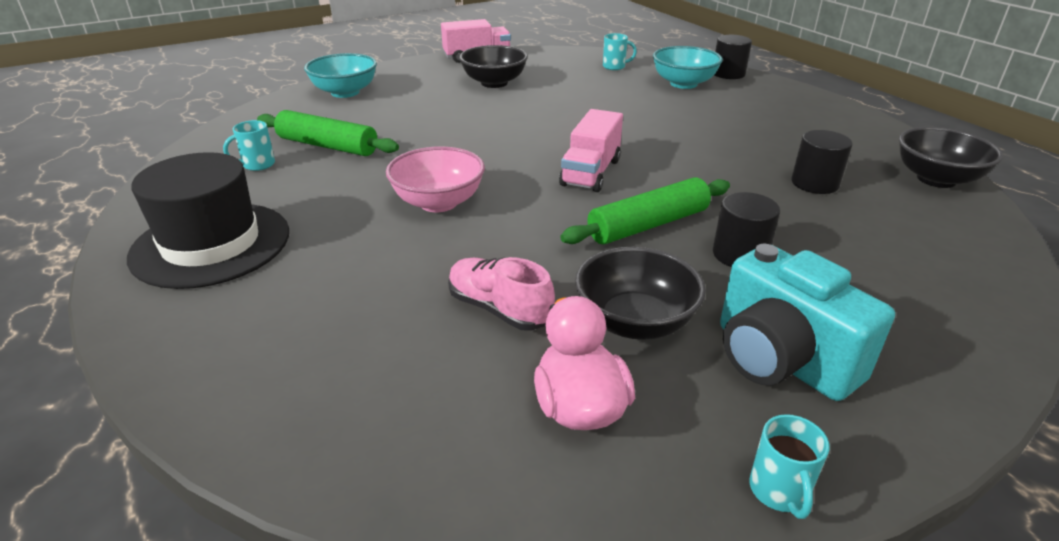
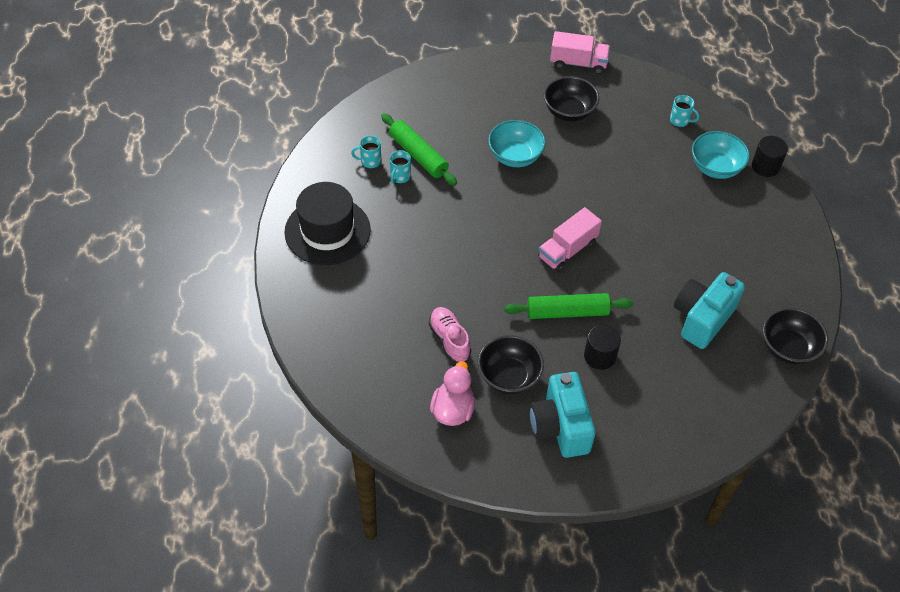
camera: 25 degrees right, 20 degrees up
(345, 92) = (454, 86): turquoise bowl -> turquoise bowl (515, 156)
(438, 202) = (460, 243): pink bowl -> none
(779, 491) = (504, 480): turquoise mug -> turquoise mug (400, 177)
(814, 183) = (702, 318): black cylinder -> turquoise camera

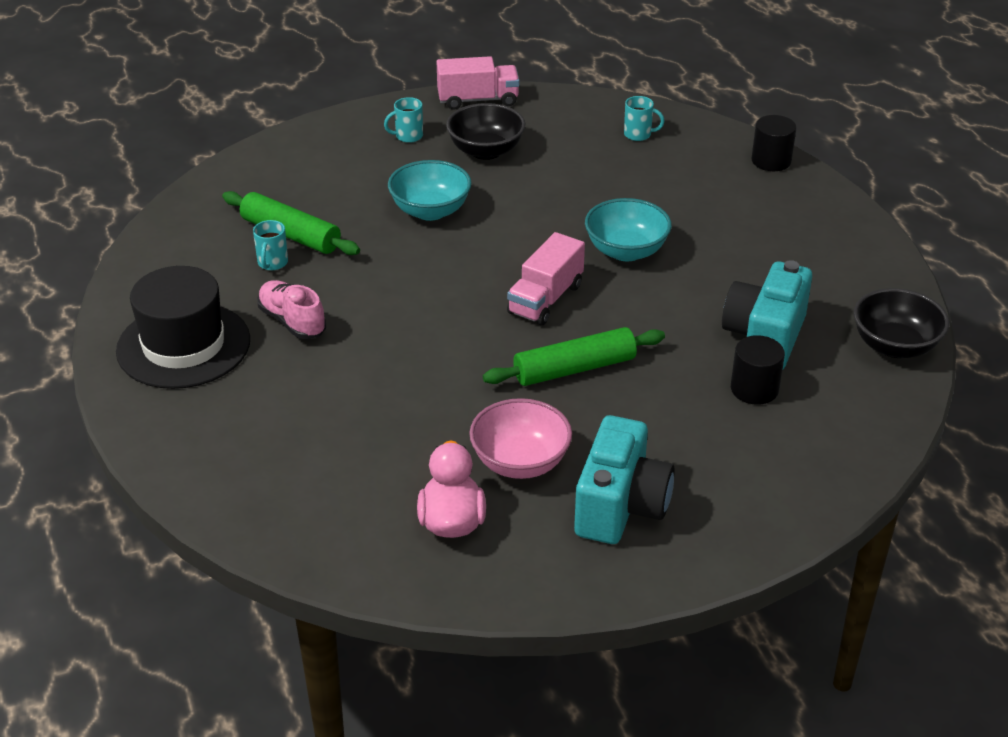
camera: 15 degrees left, 15 degrees down
(370, 161) = (222, 254): turquoise mug -> turquoise mug (408, 136)
(449, 340) = (415, 437): pink shoe -> pink shoe (292, 321)
(509, 376) = (520, 462): black bowl -> pink bowl
(560, 426) = (620, 506): turquoise camera -> turquoise camera turned 135 degrees counterclockwise
(599, 356) = (642, 410): black cylinder -> black cylinder (754, 389)
(715, 167) = (707, 174): turquoise bowl -> turquoise bowl (626, 251)

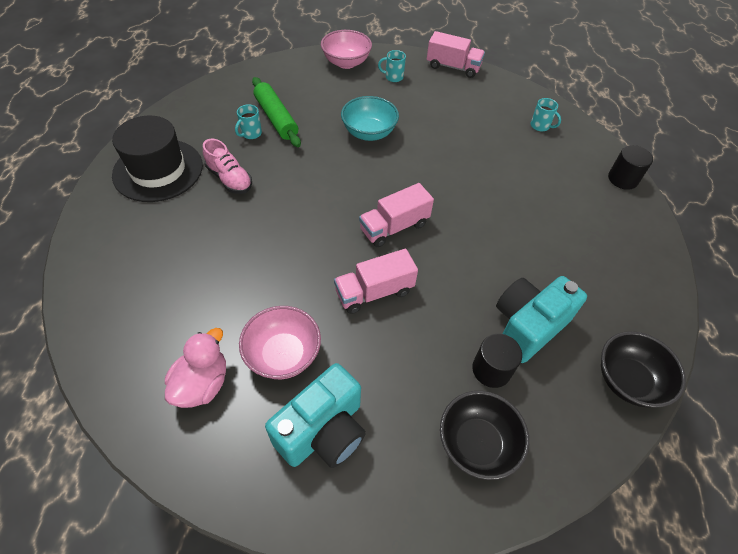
camera: 25 degrees right, 15 degrees up
(292, 321) = (230, 179): pink shoe -> pink shoe turned 150 degrees clockwise
(328, 138) = (346, 62): none -> pink bowl
(486, 151) = (433, 103): black bowl -> black bowl (477, 443)
(574, 369) = (374, 292): green rolling pin -> pink truck
(626, 251) = (473, 211): turquoise bowl -> none

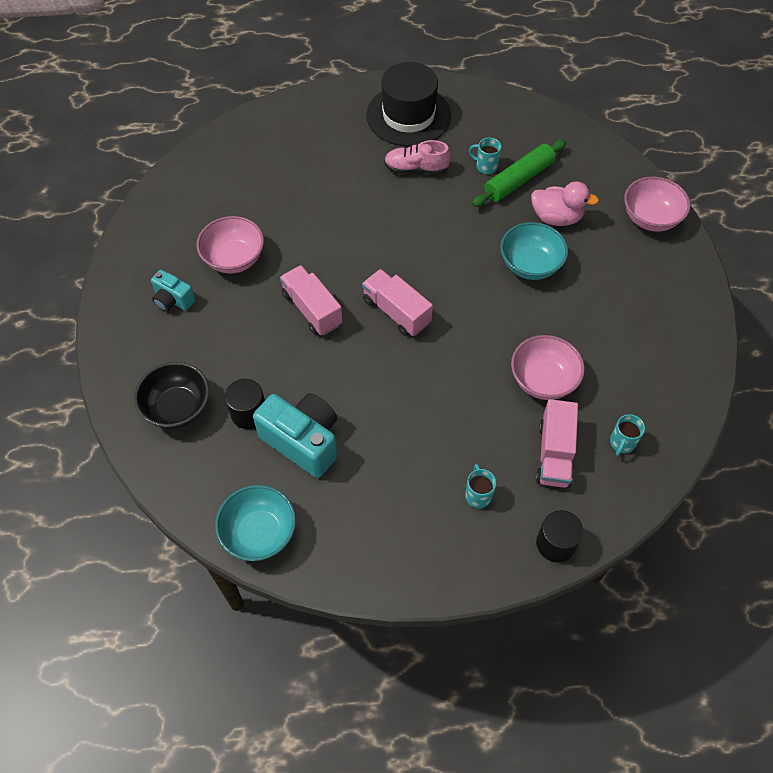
camera: 80 degrees right, 5 degrees up
(202, 384) = (199, 216): pink duck -> pink duck (556, 217)
(230, 179) = (416, 169): pink shoe -> pink shoe turned 60 degrees clockwise
(323, 431) = (173, 300): turquoise camera -> turquoise camera, size x0.55
(393, 77) = (645, 270): turquoise mug -> turquoise mug (478, 495)
(453, 67) = (701, 331): pink truck -> pink truck (554, 454)
(482, 152) = (543, 380): none -> pink bowl
(628, 380) = (259, 533): black bowl -> turquoise bowl

